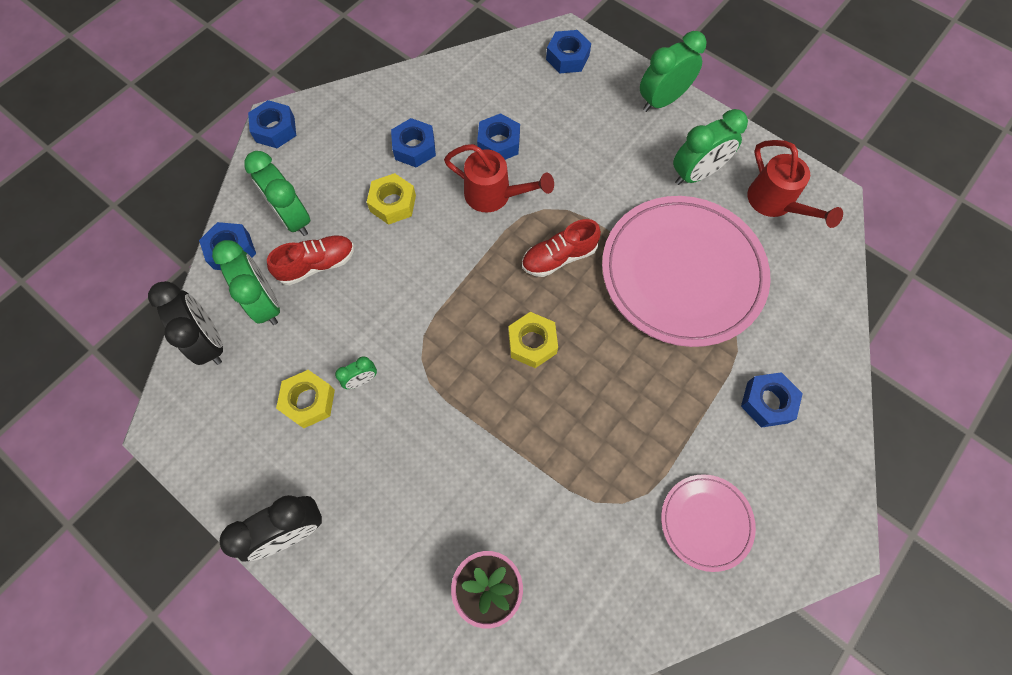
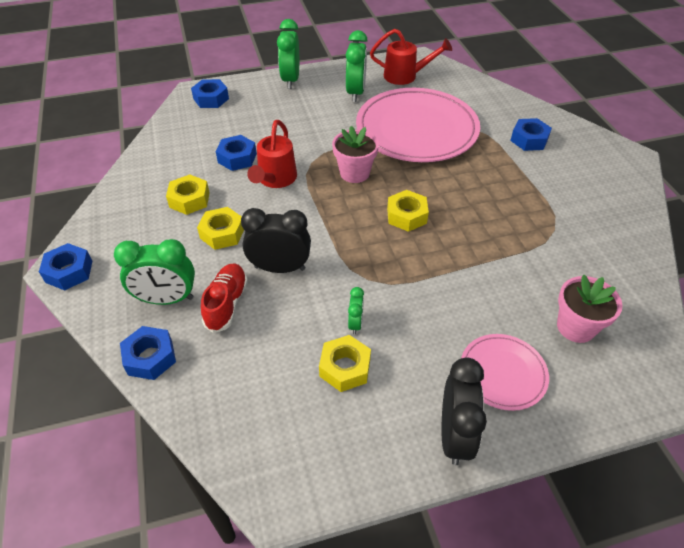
camera: 55 degrees left, 20 degrees down
(210, 341) = (223, 417): black clock -> black clock (280, 268)
(265, 303) = (226, 356): green clock -> none
(414, 148) = (189, 200): blue nut -> yellow nut
(494, 195) = (275, 179): red watering can -> red watering can turned 135 degrees clockwise
(559, 257) = (354, 173): red shoe -> pink flower pot
(706, 522) = (590, 200): pink plate -> pink plate (502, 373)

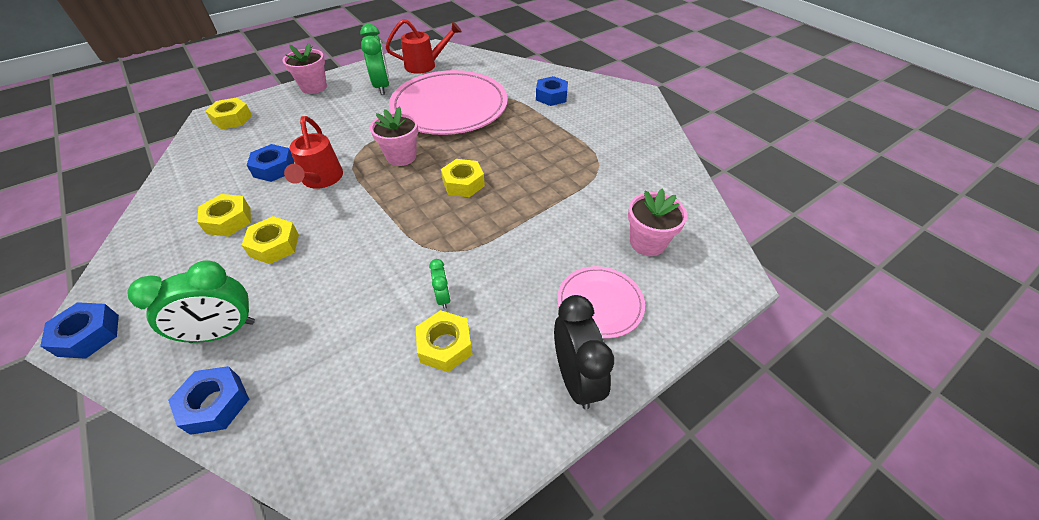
camera: 20 degrees left, 0 degrees up
(211, 99) = (232, 119): blue nut -> yellow nut
(226, 304) = (296, 317): red shoe -> none
(280, 268) = (348, 264): black clock -> none
(290, 80) = (314, 87): green clock -> pink flower pot

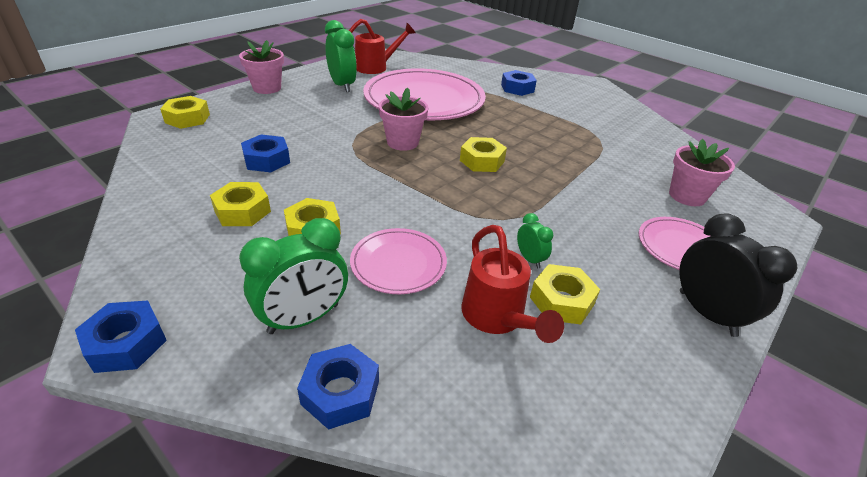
camera: 15 degrees left, 10 degrees down
(321, 180) = (328, 167): red watering can -> red watering can (497, 317)
(326, 288) = (398, 263): none -> pink plate

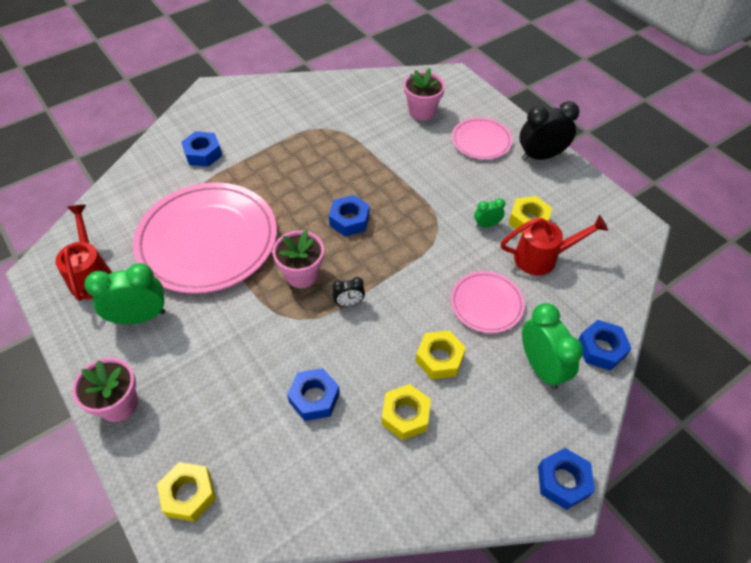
camera: 75 degrees left, 15 degrees up
(376, 169) = (349, 303): none -> black clock
(482, 161) = (349, 220): yellow nut -> blue nut

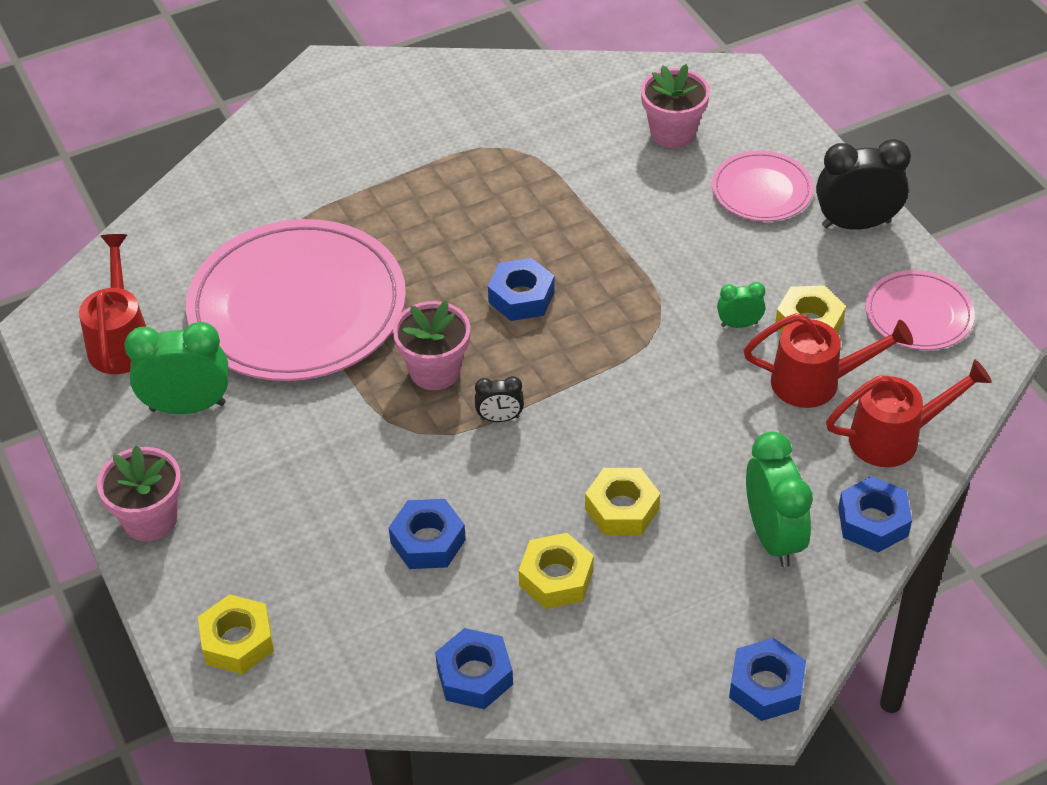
camera: 10 degrees right, 5 degrees down
(203, 154) = (304, 173): blue nut -> blue nut (474, 675)
(486, 304) = (711, 440): pink plate -> pink plate (918, 314)
(599, 289) = (894, 437): none -> red watering can

